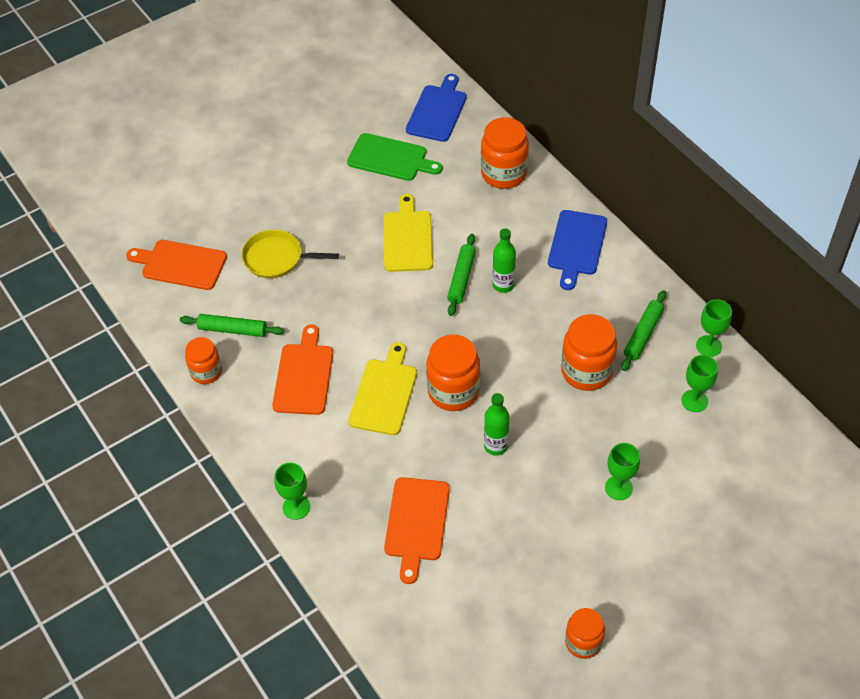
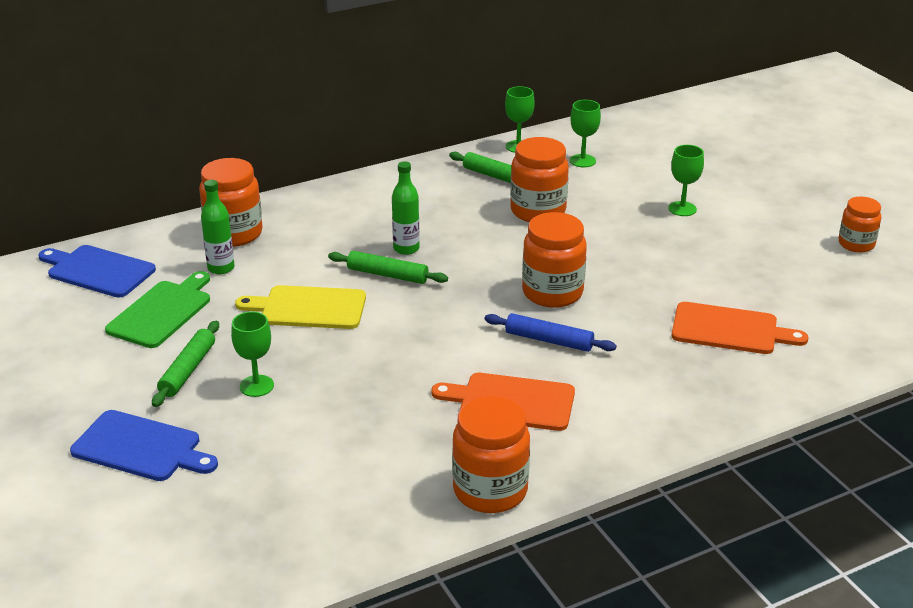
camera: 85 degrees left, 20 degrees down
(180, 264) = (277, 515): orange cutting board -> none
(206, 372) = (490, 491): orange jar -> orange jar, size x1.60
(232, 330) = (419, 463): green rolling pin -> green rolling pin (188, 370)
(276, 258) = (301, 418): yellow pan -> none
(296, 507) = (712, 416): green goblet -> green goblet (256, 386)
(384, 393) = (548, 340): yellow cutting board -> blue rolling pin
(496, 446) = (629, 272): green bottle -> green bottle (221, 268)
(576, 246) = (365, 200): blue cutting board -> blue cutting board (141, 448)

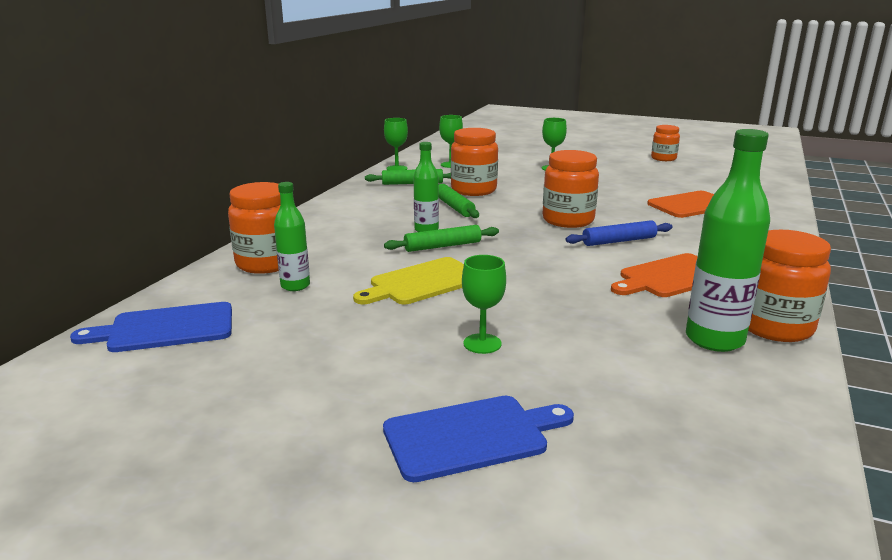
camera: 40 degrees left, 10 degrees down
(162, 312) = (293, 331): green cutting board -> none
(188, 370) = (399, 359): green rolling pin -> green rolling pin (454, 207)
(419, 473) = (714, 339): none -> green bottle

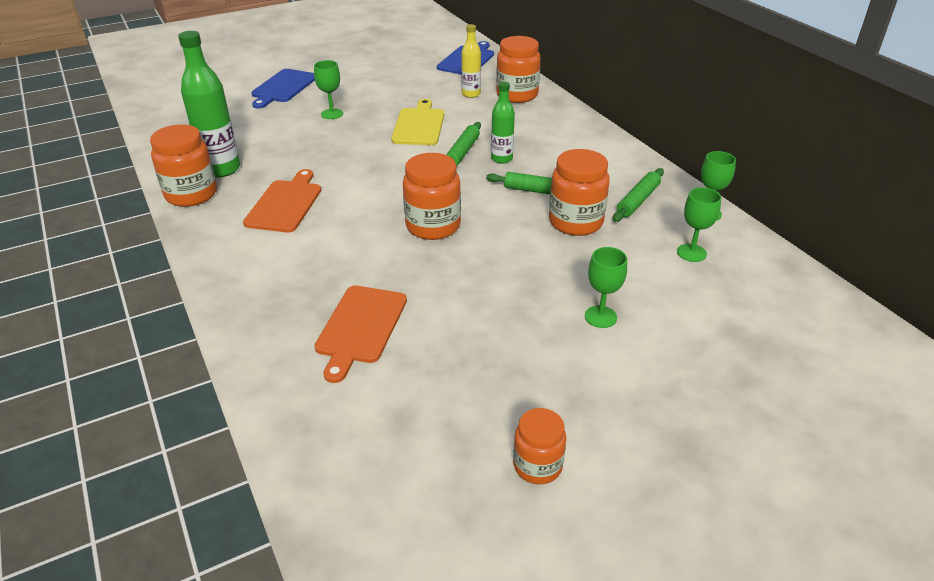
camera: 130 degrees right, 15 degrees up
(295, 286) = (471, 94): green bottle -> yellow bottle
(619, 241) = (361, 222): blue rolling pin -> none

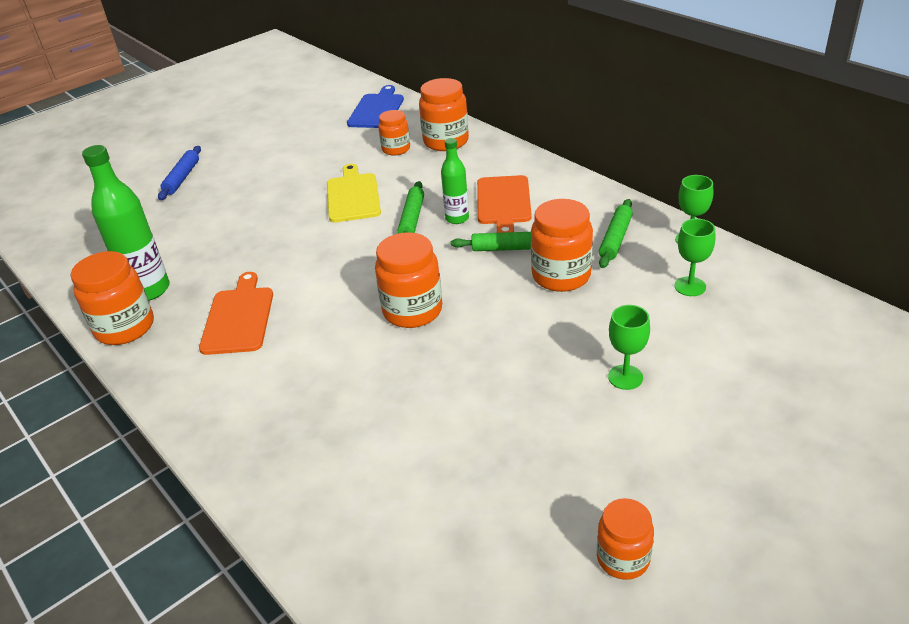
camera: 10 degrees left, 0 degrees up
(283, 87) = (182, 178): blue cutting board -> blue rolling pin
(332, 114) = (250, 200): green goblet -> none
(360, 327) = (377, 445): orange cutting board -> orange cutting board (503, 203)
(471, 94) = (396, 149): yellow bottle -> orange jar

